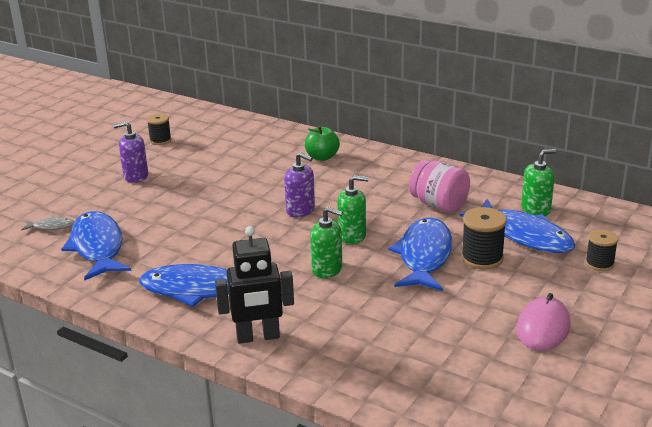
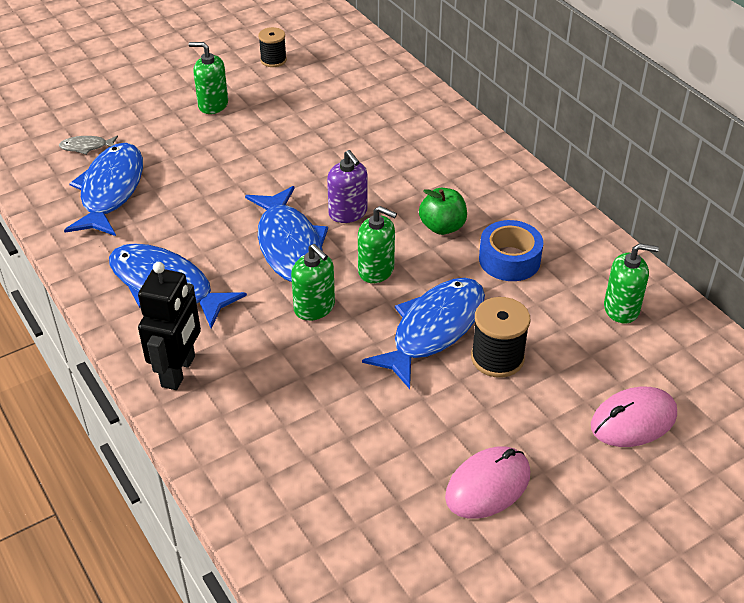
camera: 25 degrees right, 15 degrees up
(51, 226) = (86, 147): grey fish -> grey fish turned 150 degrees clockwise
(135, 176) = (213, 105): purple soap dispenser -> green soap dispenser
(258, 337) = (179, 371): black robot -> black robot turned 90 degrees counterclockwise
(322, 157) = (429, 142): green apple -> green apple (442, 227)
(439, 204) = (509, 260): pink jar -> blue tape
(524, 235) = (574, 343): blue fish -> blue fish (289, 245)
(599, 263) = (633, 420): black spool -> pink mouse

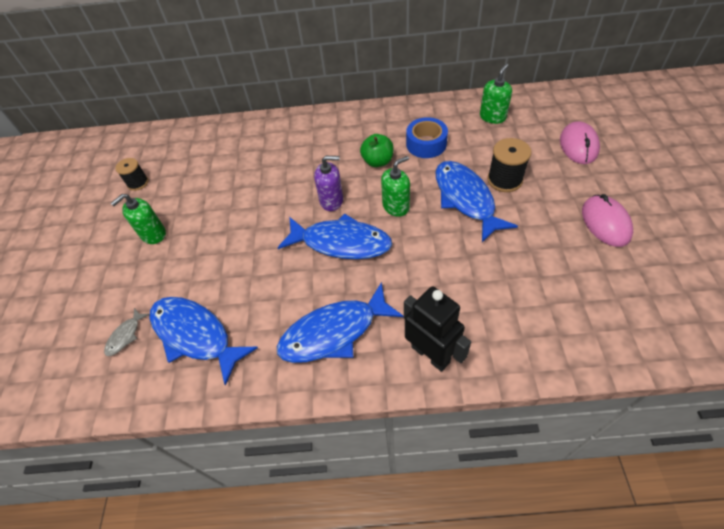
camera: 55 degrees left, 10 degrees up
(314, 307) = (411, 250): green soap dispenser -> none

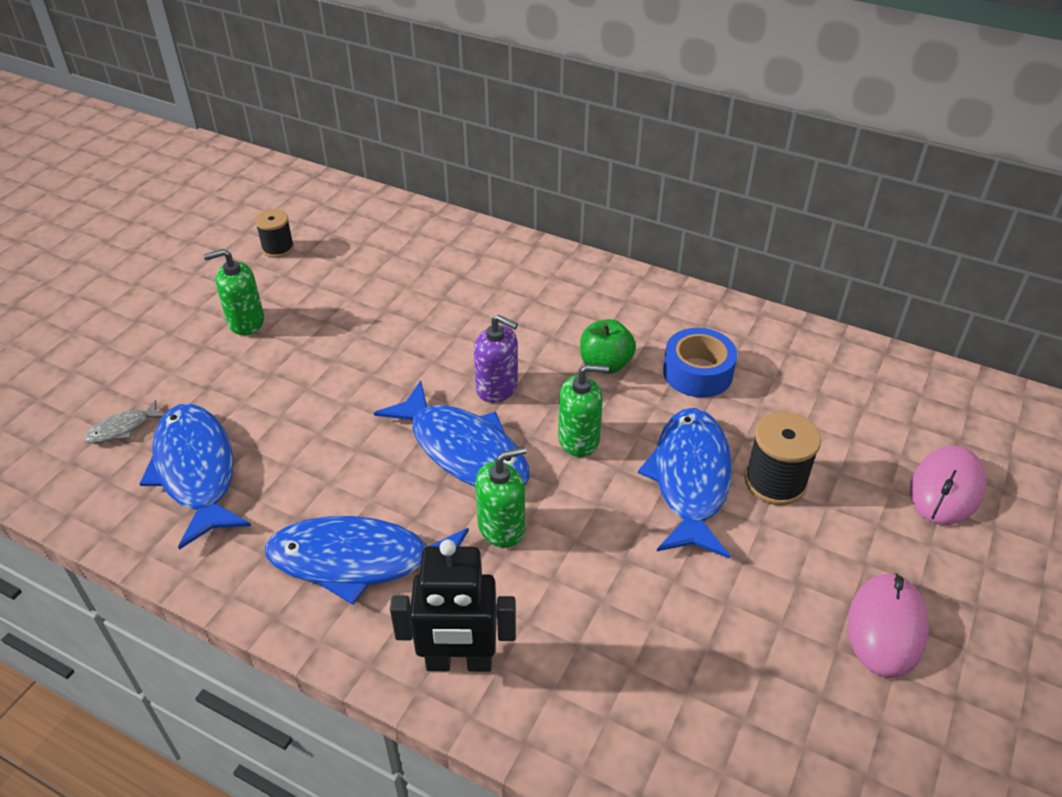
camera: 25 degrees right, 10 degrees down
(431, 354) = (459, 662): black robot -> black robot turned 105 degrees clockwise
(492, 117) = (837, 380): green soap dispenser -> green soap dispenser (501, 527)

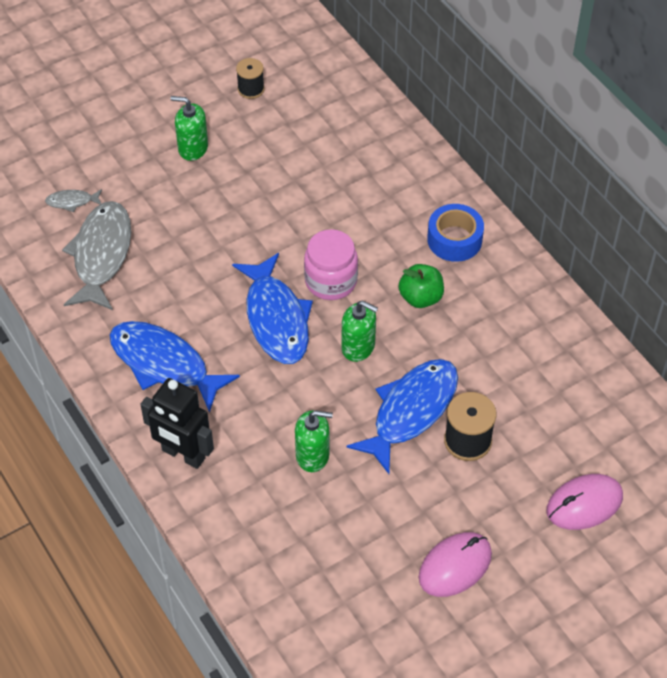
camera: 30 degrees right, 10 degrees up
(196, 471) = (101, 255): blue fish -> grey fish
(497, 387) = (331, 281): purple soap dispenser -> pink jar
(501, 527) = (264, 384): green soap dispenser -> green soap dispenser (312, 455)
(697, 373) = (483, 335): blue tape -> blue tape (454, 239)

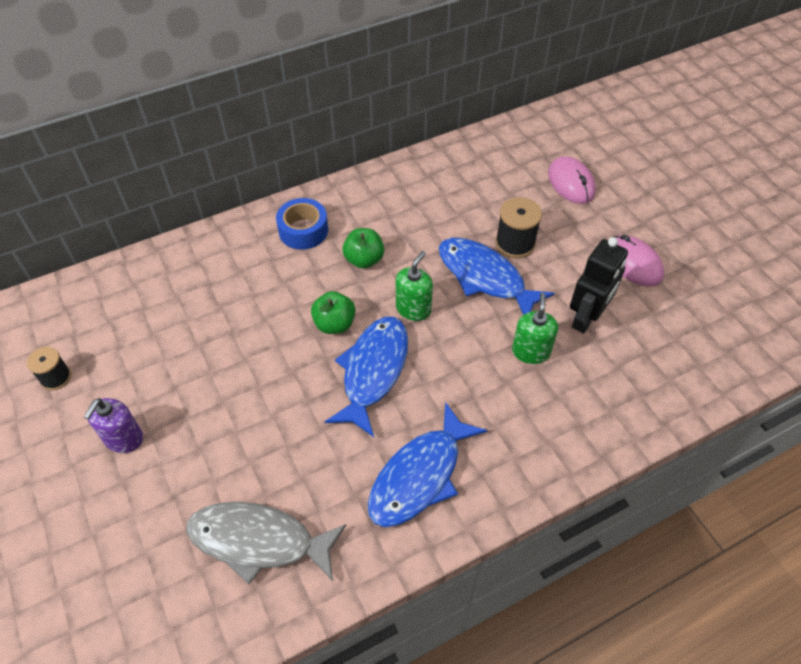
camera: 85 degrees left, 0 degrees up
(72, 202) = (167, 576): grey fish -> none
(183, 455) = (532, 460): black robot -> black robot (586, 318)
(193, 148) = (123, 438): green soap dispenser -> purple soap dispenser
(276, 318) = (373, 371): blue fish -> blue fish turned 60 degrees counterclockwise
(331, 281) = (334, 324): pink jar -> green apple

